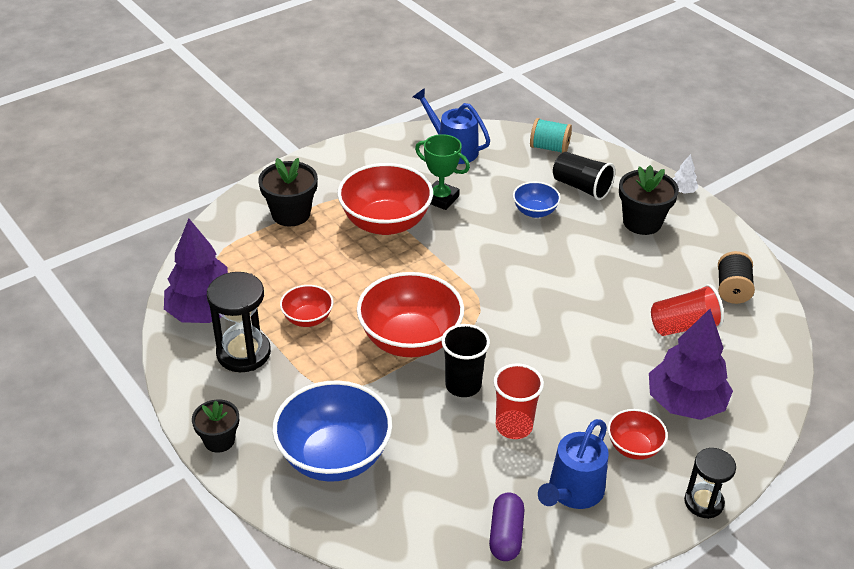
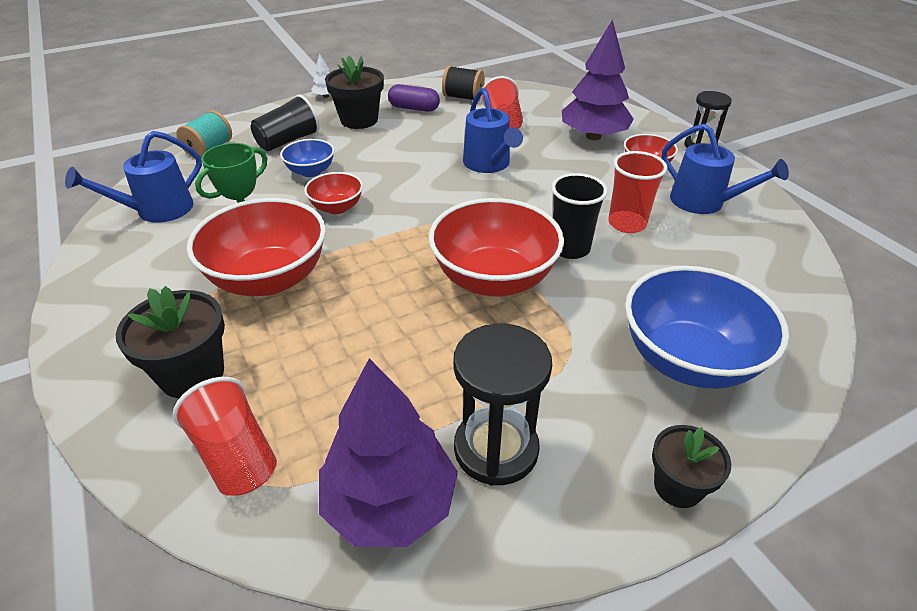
camera: 80 degrees left, 0 degrees up
(233, 247) = (235, 455): none -> red cup
(307, 318) = (436, 369): red bowl -> red bowl (337, 207)
(506, 535) = (766, 245): purple capsule -> purple capsule (414, 108)
(590, 322) = (489, 164): none -> blue watering can

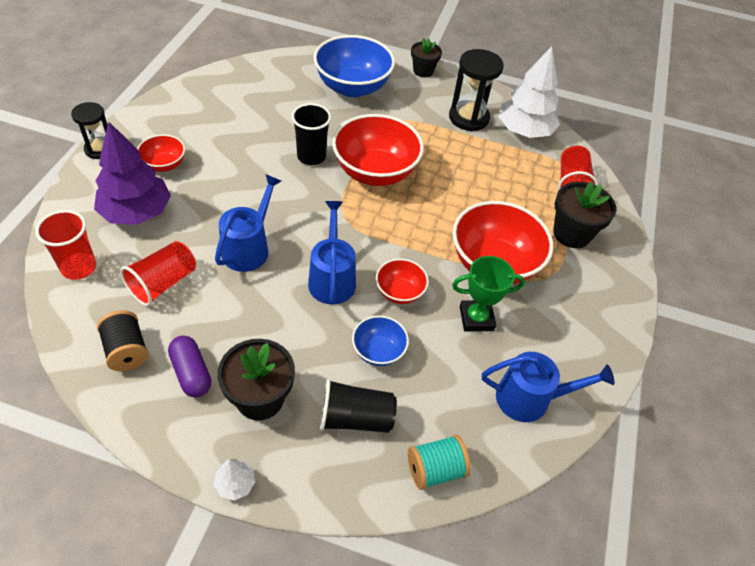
camera: 140 degrees left, 10 degrees up
(390, 503) = (524, 131): purple tree -> white tree
(627, 223) = (257, 145): red cup -> red cup (79, 267)
(703, 202) = (193, 123): blue watering can -> blue watering can (332, 278)

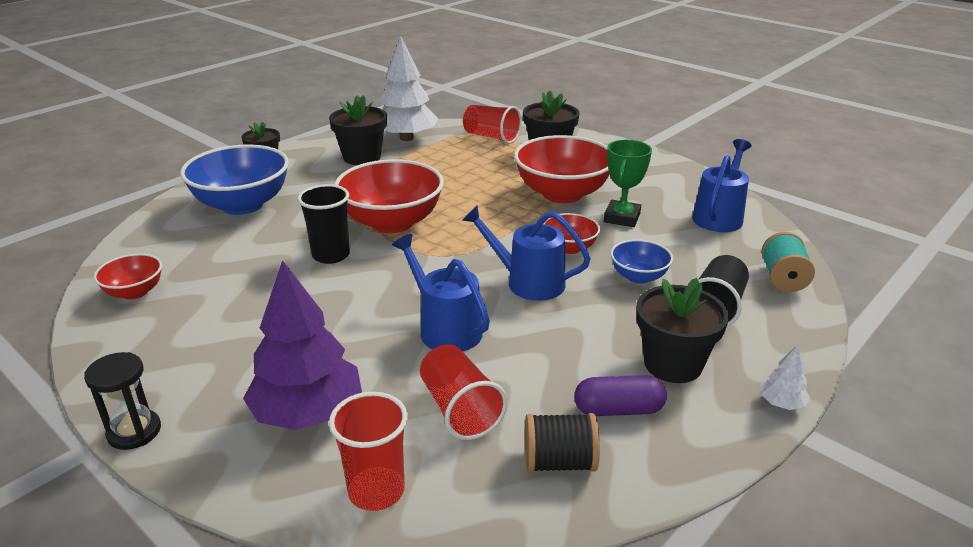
camera: 60 degrees left, 20 degrees down
(164, 164) = (234, 371): red bowl -> red bowl (134, 292)
(468, 118) = (362, 157): black hourglass -> black flower pot

